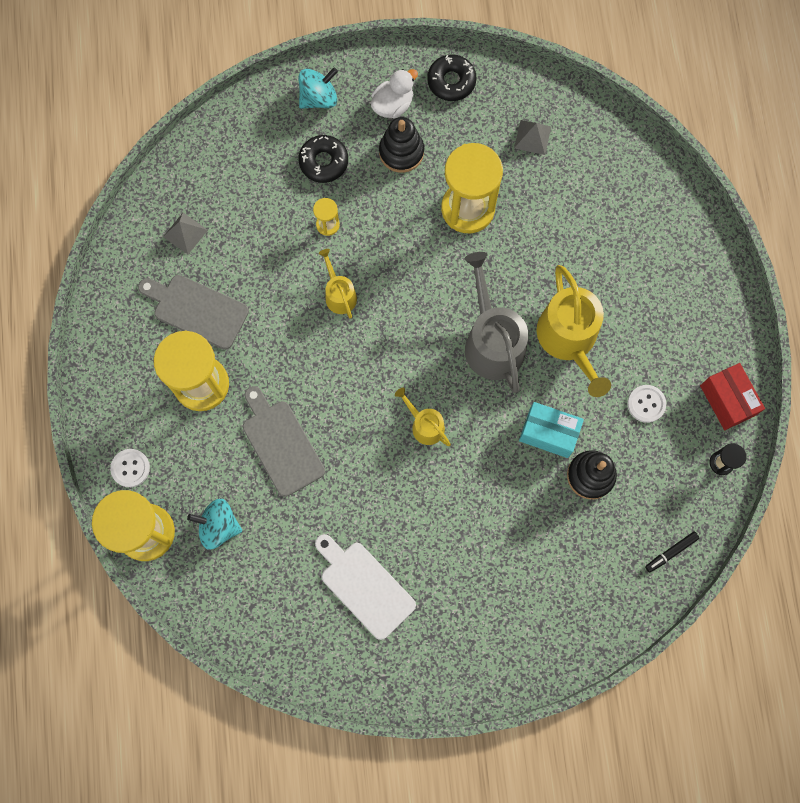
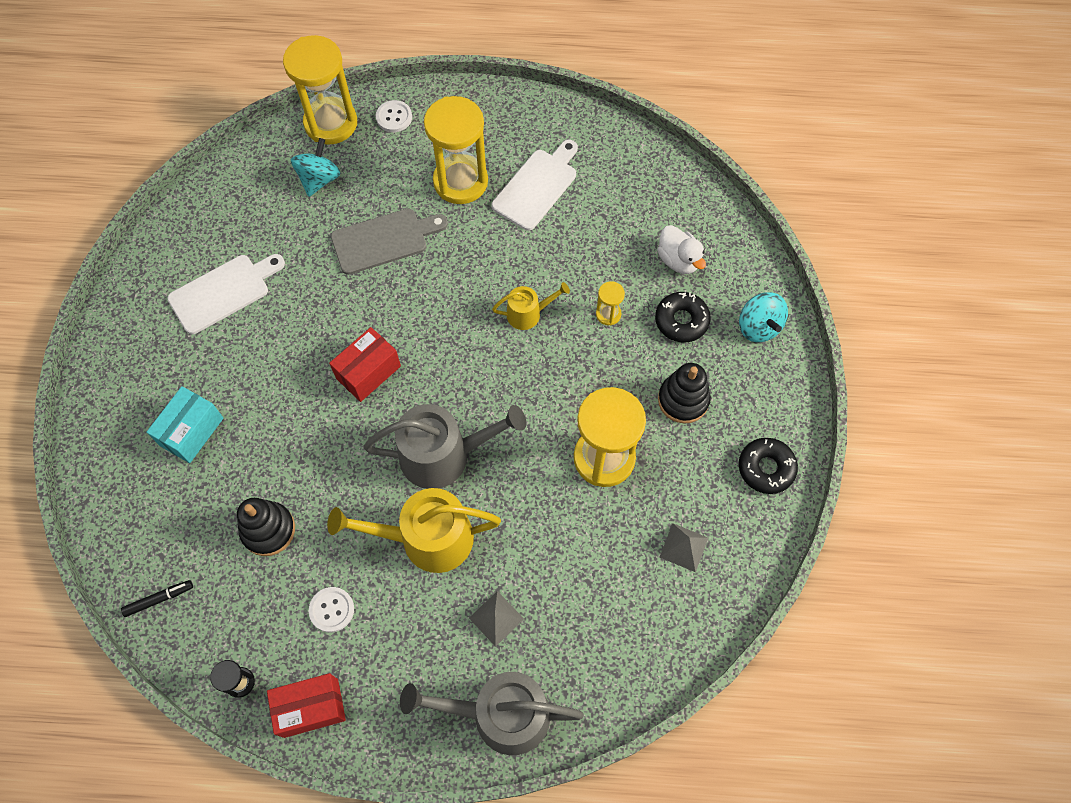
camera: 100 degrees right, 10 degrees down
(185, 233) = (620, 186): grey pyramid -> grey pyramid (496, 618)
(197, 310) = (537, 186): grey cutting board -> white cutting board
(393, 105) = (742, 400): white duck -> white duck (678, 260)
(424, 425) = (368, 372): yellow watering can -> red box
(548, 433) = (327, 495): turquoise box -> turquoise box (192, 431)
(671, 552) = (159, 599): black marker -> black marker turned 90 degrees clockwise
(696, 254) = (501, 714): none -> grey watering can

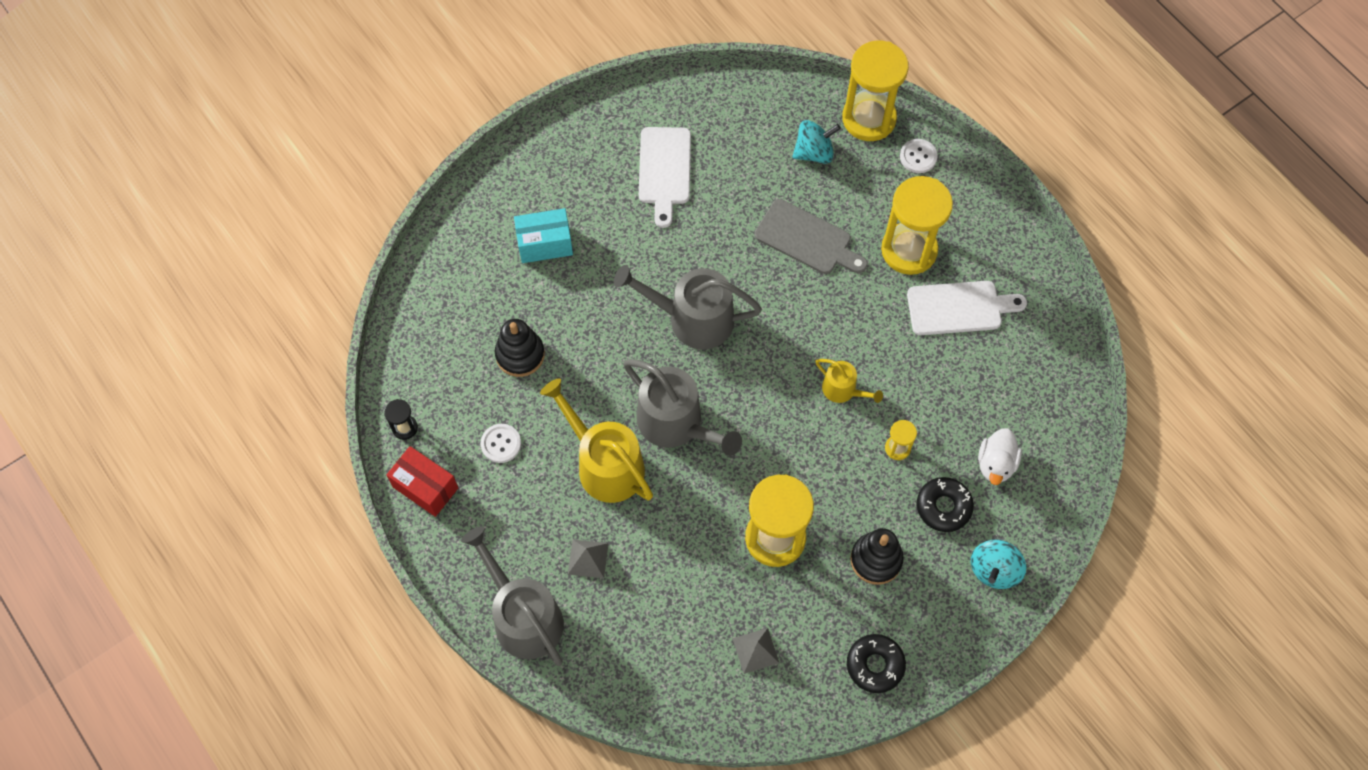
camera: 50 degrees right, 0 degrees up
(159, 599) = (415, 328): black marker -> none
(223, 292) = (664, 170): white cutting board -> white cutting board turned 75 degrees clockwise
(368, 372) = (693, 319): red box -> grey watering can

